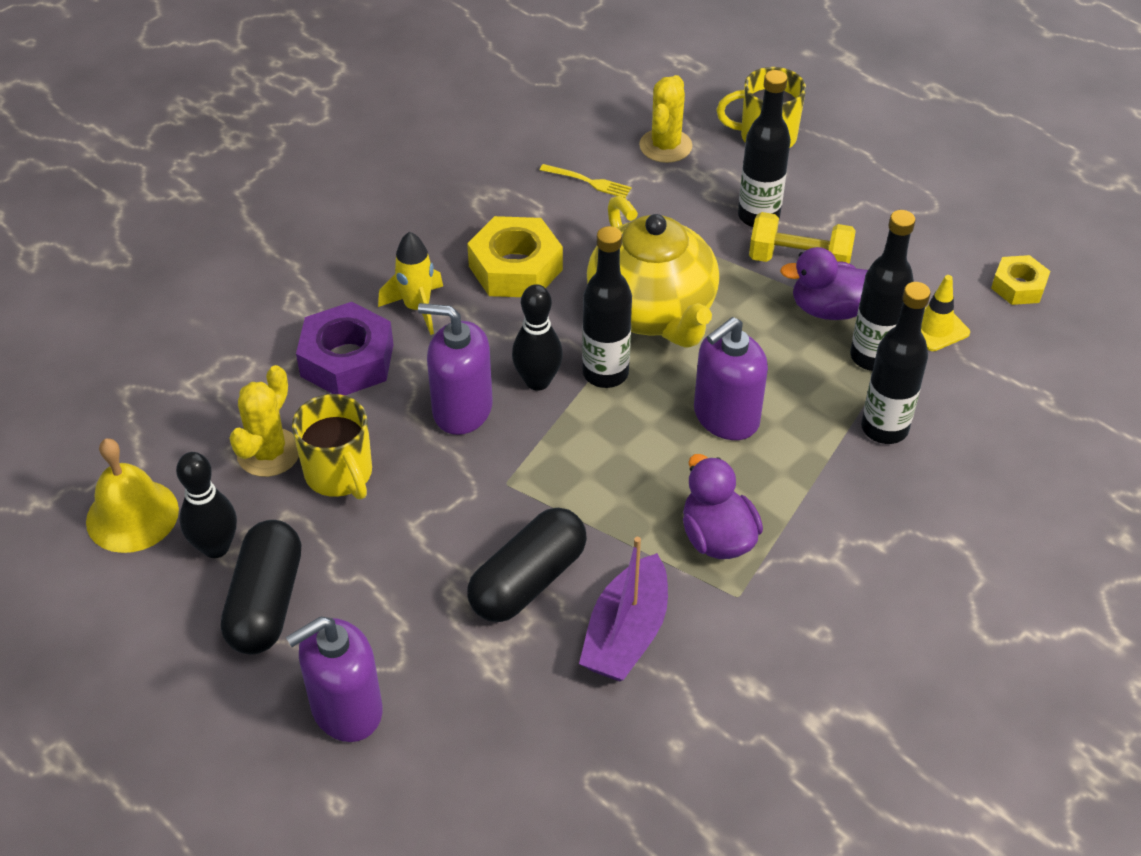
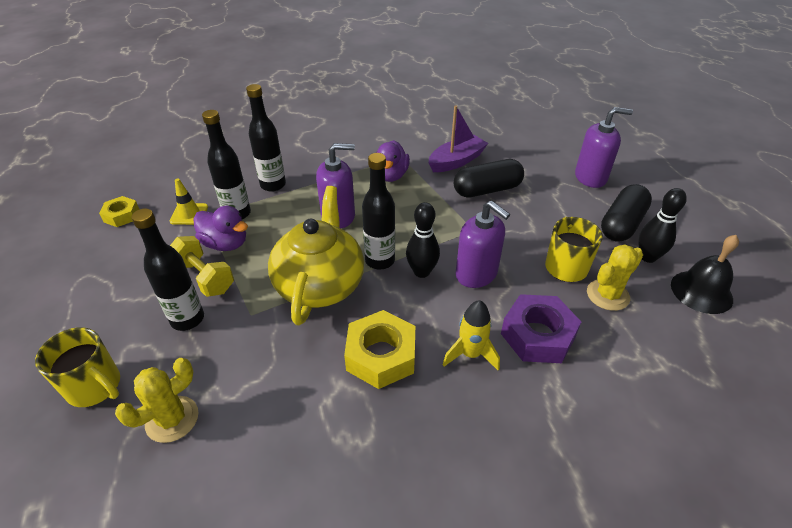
camera: 150 degrees left, 5 degrees down
(132, 515) = (701, 291): yellow bell -> black bell
(588, 182) = (265, 412): yellow fork -> none

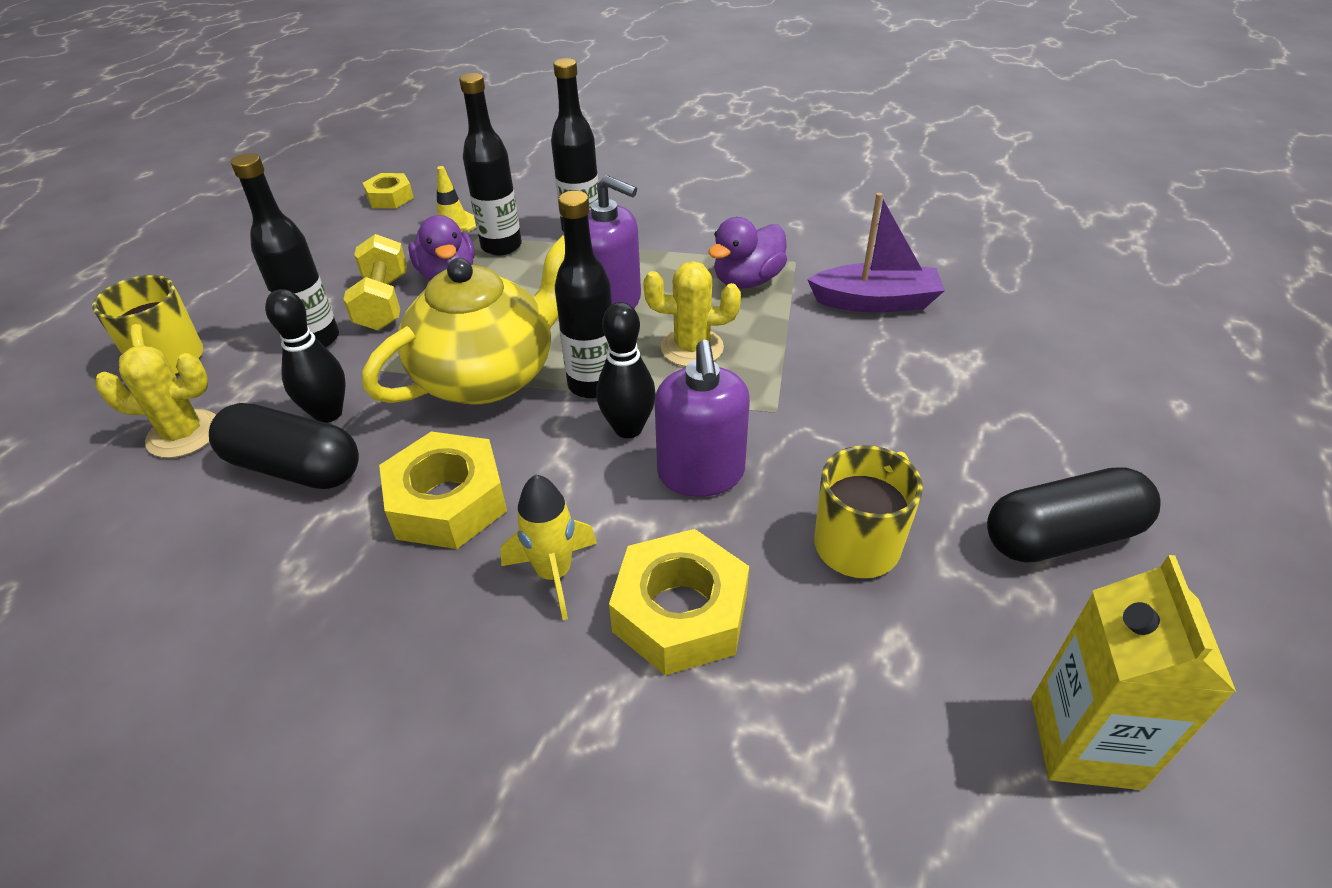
camera: 40 degrees right, 0 degrees up
(487, 190) = (872, 365): black capsule -> black capsule (294, 467)
(537, 335) = (680, 612): purple nut -> yellow nut
(590, 177) = (1100, 431): purple soap dispenser -> none
(607, 295) = (878, 630): yellow cactus -> yellow cactus (692, 348)
(647, 257) = (1043, 617): black bowling pin -> black bowling pin (328, 413)
(701, 291) = (1084, 742): black bell -> yellow carton

